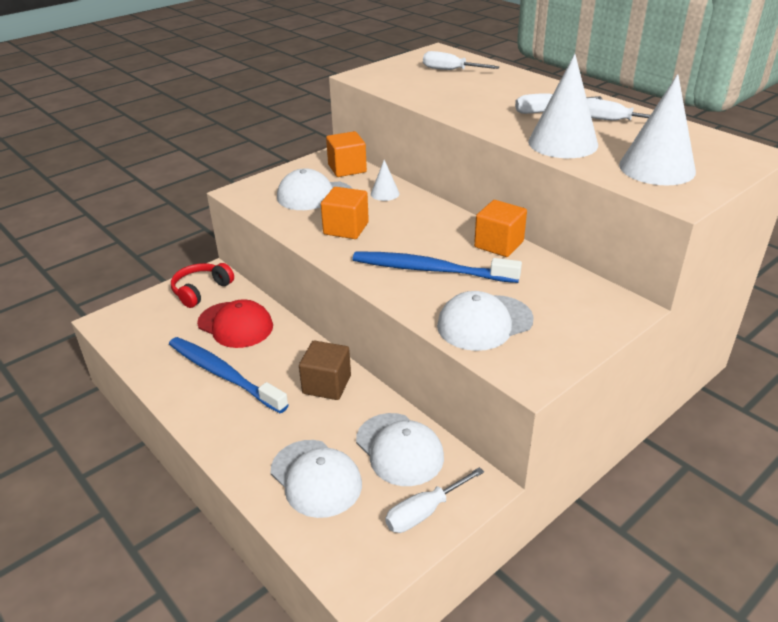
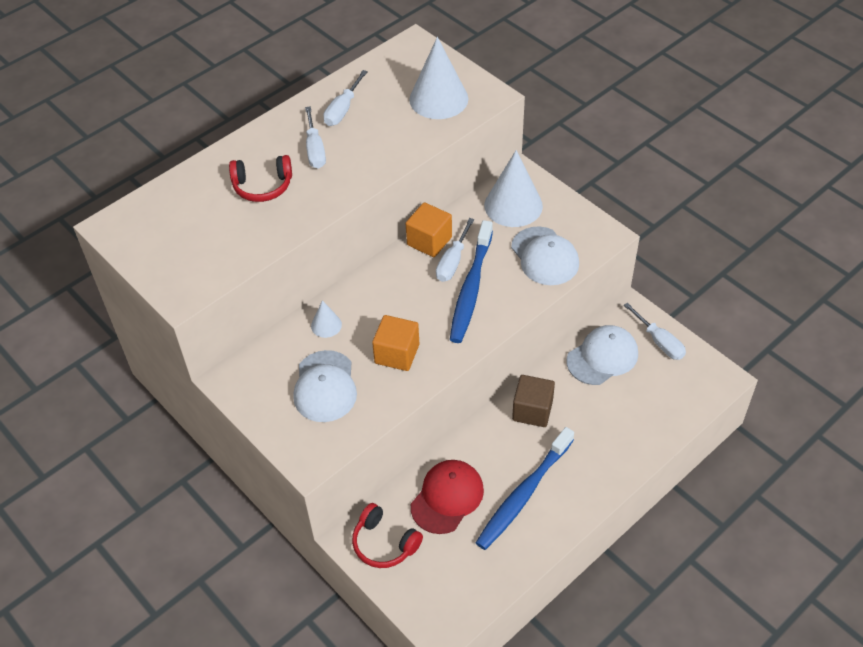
camera: 90 degrees left, 15 degrees up
(316, 478) = (638, 408): white cap -> none
(347, 168) = (262, 361): orange cube -> none
(450, 70) = (183, 215): white screwdriver -> white screwdriver (453, 261)
(491, 94) = (262, 186): none -> red headphones
(563, 143) = (388, 146): white cone -> white cone (513, 205)

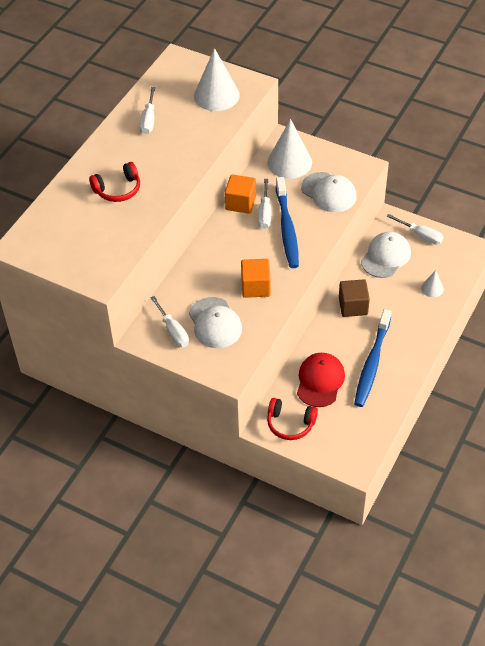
camera: 20 degrees left, 0 degrees up
(315, 149) = (143, 154): white screwdriver -> white screwdriver (173, 331)
(326, 325) = (194, 281): white cone -> white cone (432, 288)

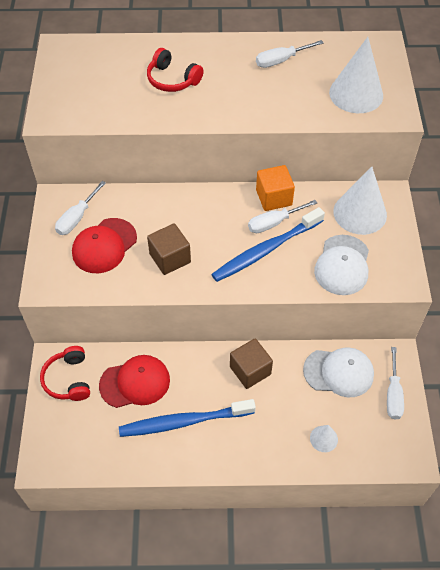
camera: 60 degrees right, 5 degrees up
(215, 323) = (104, 246): white cap -> red cap
(255, 287) = (170, 258): orange cube -> brown cube

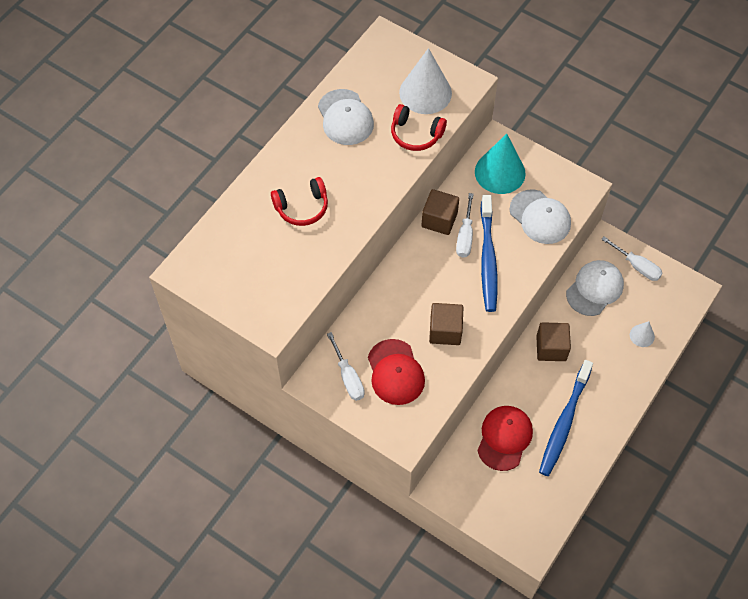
camera: 55 degrees left, 5 degrees up
(68, 379) = (466, 487): red headphones -> red headphones (416, 134)
(274, 197) = (439, 220): orange cube -> brown cube
(281, 60) = (345, 117): white screwdriver -> white cap
(360, 213) = (500, 172): white cone -> turquoise cone

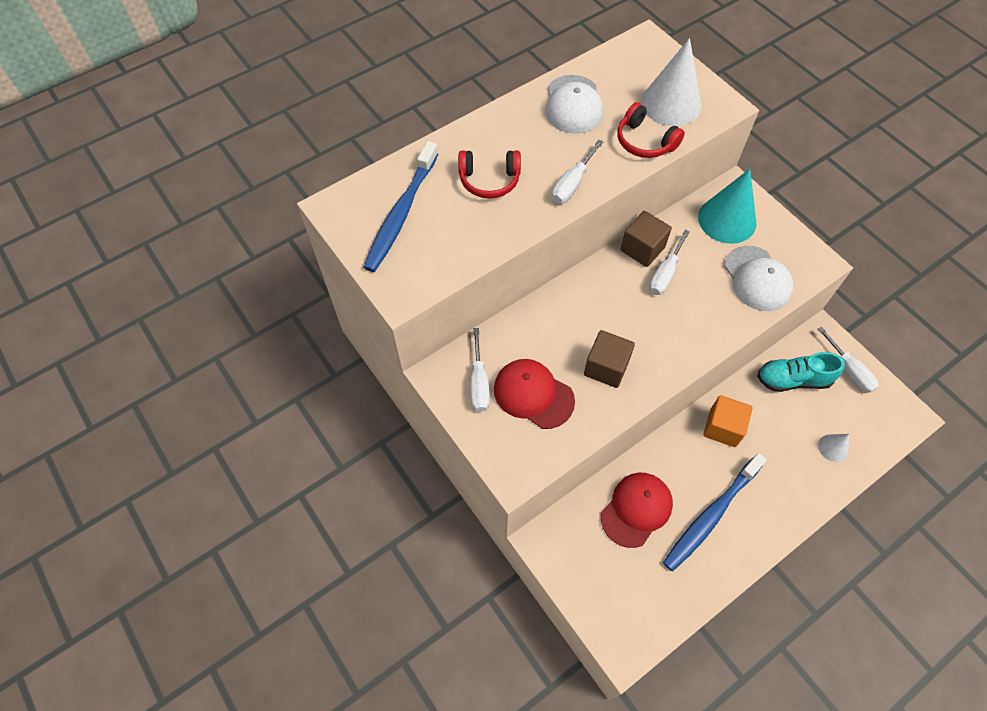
camera: 20 degrees right, 0 degrees up
(371, 190) = (572, 183): none -> white screwdriver
(395, 372) = (533, 394): red cap -> red cap turned 120 degrees clockwise
(488, 258) = (682, 304): blue toothbrush -> blue toothbrush (401, 213)
(551, 348) = (722, 428): brown cube -> orange cube
(594, 289) = (793, 379): white cap -> turquoise shoe

